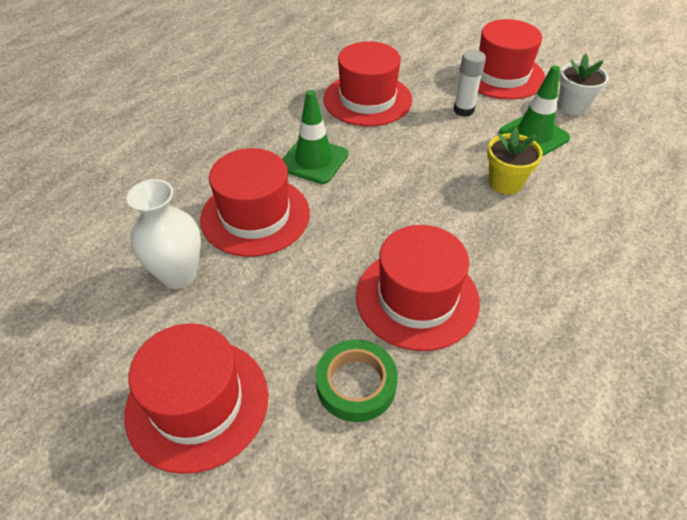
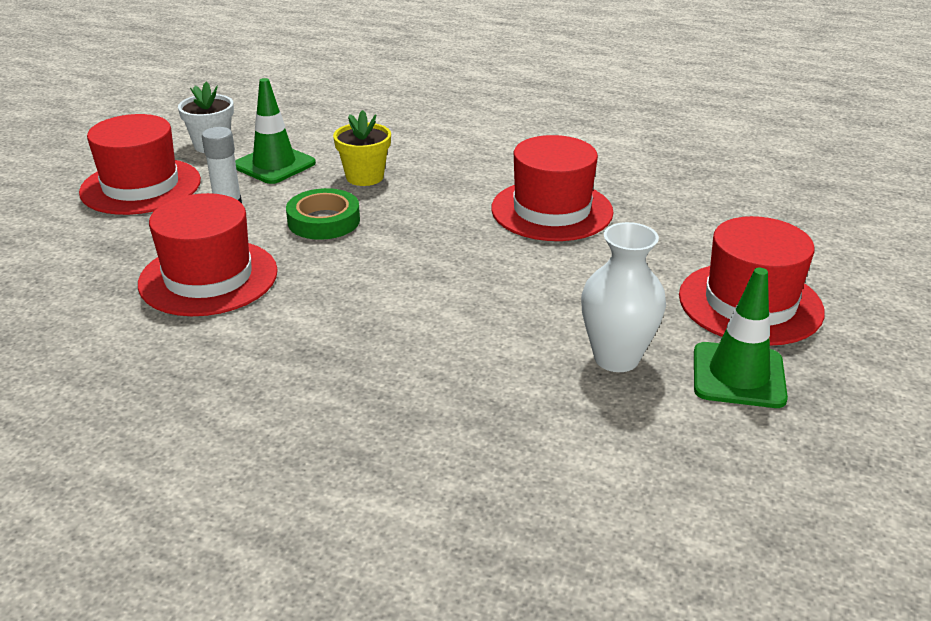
camera: 105 degrees left, 15 degrees down
(255, 216) = (489, 324): red hat -> none
(314, 160) = (364, 299): green traffic cone -> green traffic cone (738, 375)
(356, 384) = (664, 228): green tape -> green tape (324, 221)

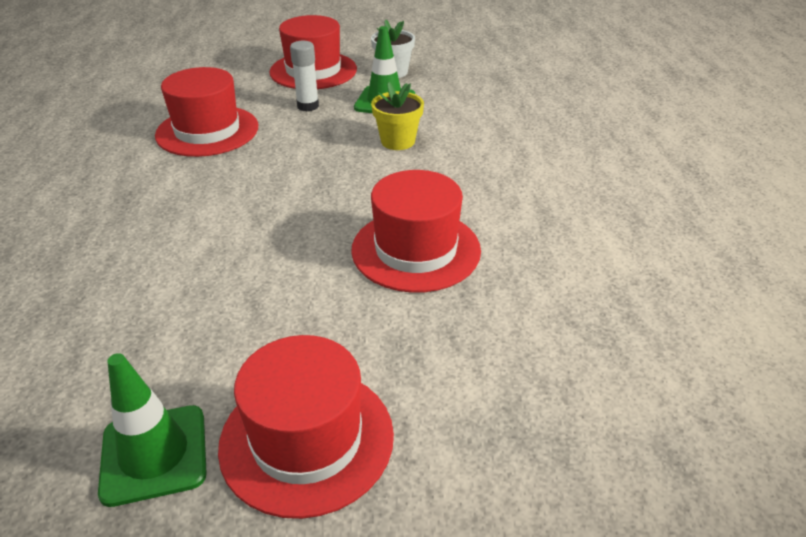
camera: 65 degrees right, 5 degrees up
(324, 221) = (313, 146): green tape -> none
(616, 358) = (162, 355): white vase -> none

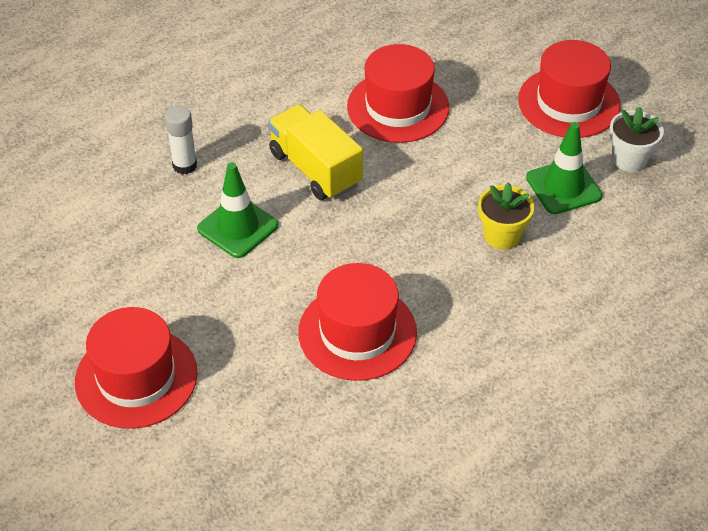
camera: 55 degrees right, 10 degrees up
(154, 454) = (77, 315): green traffic cone -> green traffic cone (237, 227)
(206, 195) = (315, 169): none -> yellow truck
(308, 106) = (500, 141): white glue stick -> white glue stick (185, 165)

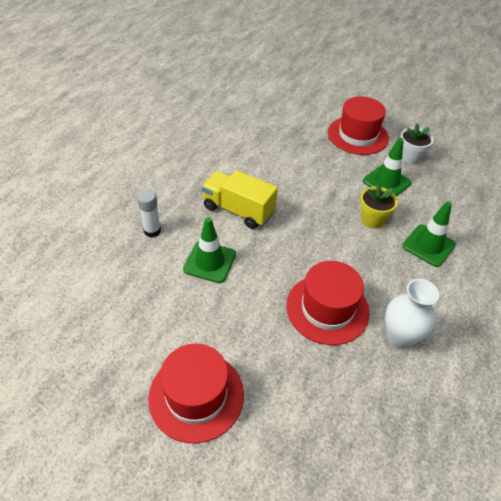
camera: 25 degrees left, 0 degrees up
(398, 107) = (266, 160): red hat -> none
(430, 397) = (399, 337): none -> white vase
(561, 295) = (428, 245): none -> green traffic cone

